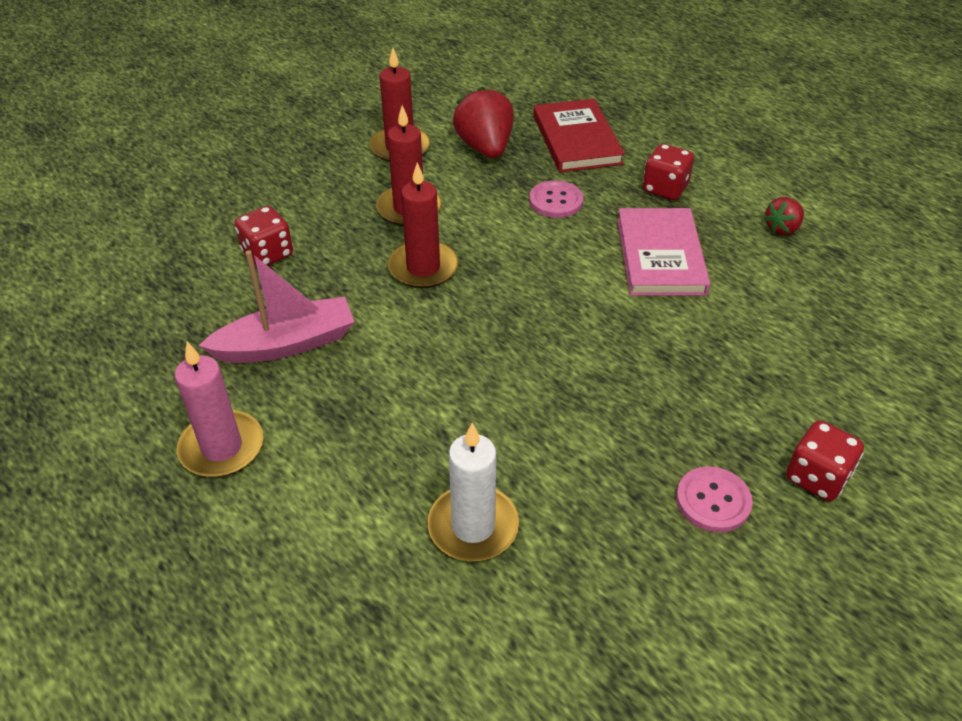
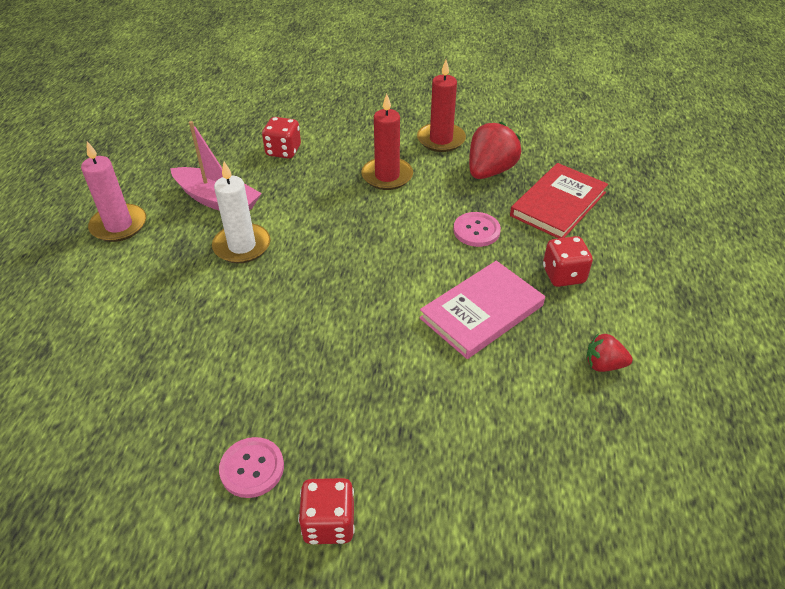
camera: 50 degrees right, 0 degrees up
(423, 268) = (338, 212): red candle -> none
(473, 526) = (136, 357): white candle -> white candle (242, 246)

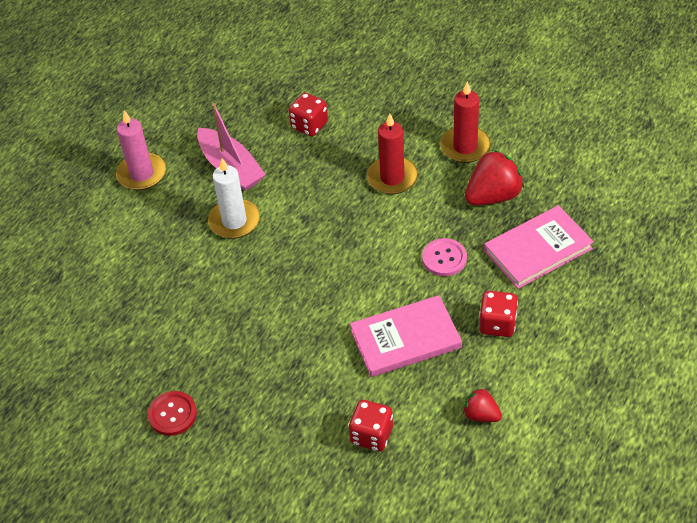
camera: 25 degrees right, 5 degrees up
(252, 468) = (172, 414): pink button -> red button
(329, 523) = (209, 469): red dice -> red dice (371, 435)
(558, 204) = (537, 249): red book -> pink book

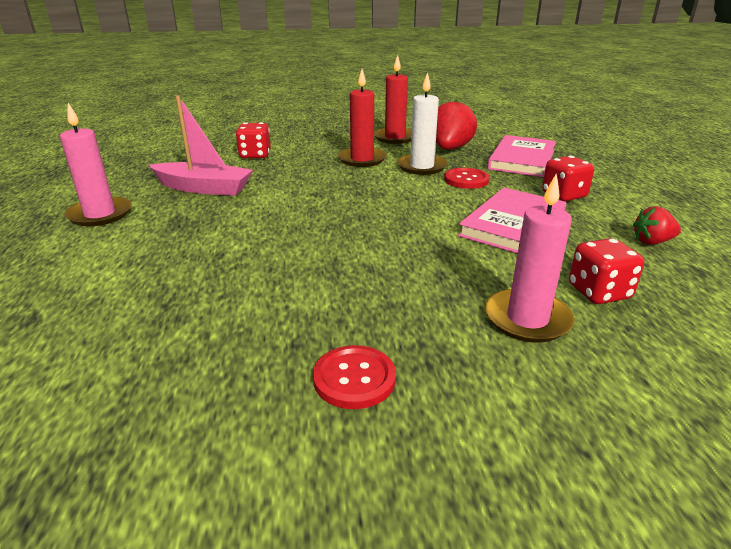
camera: 40 degrees left, 20 degrees down
(234, 221) = (245, 213): white candle -> white candle (421, 167)
(301, 429) = (527, 319): none -> pink candle
(444, 258) = (466, 180): pink button -> red button

